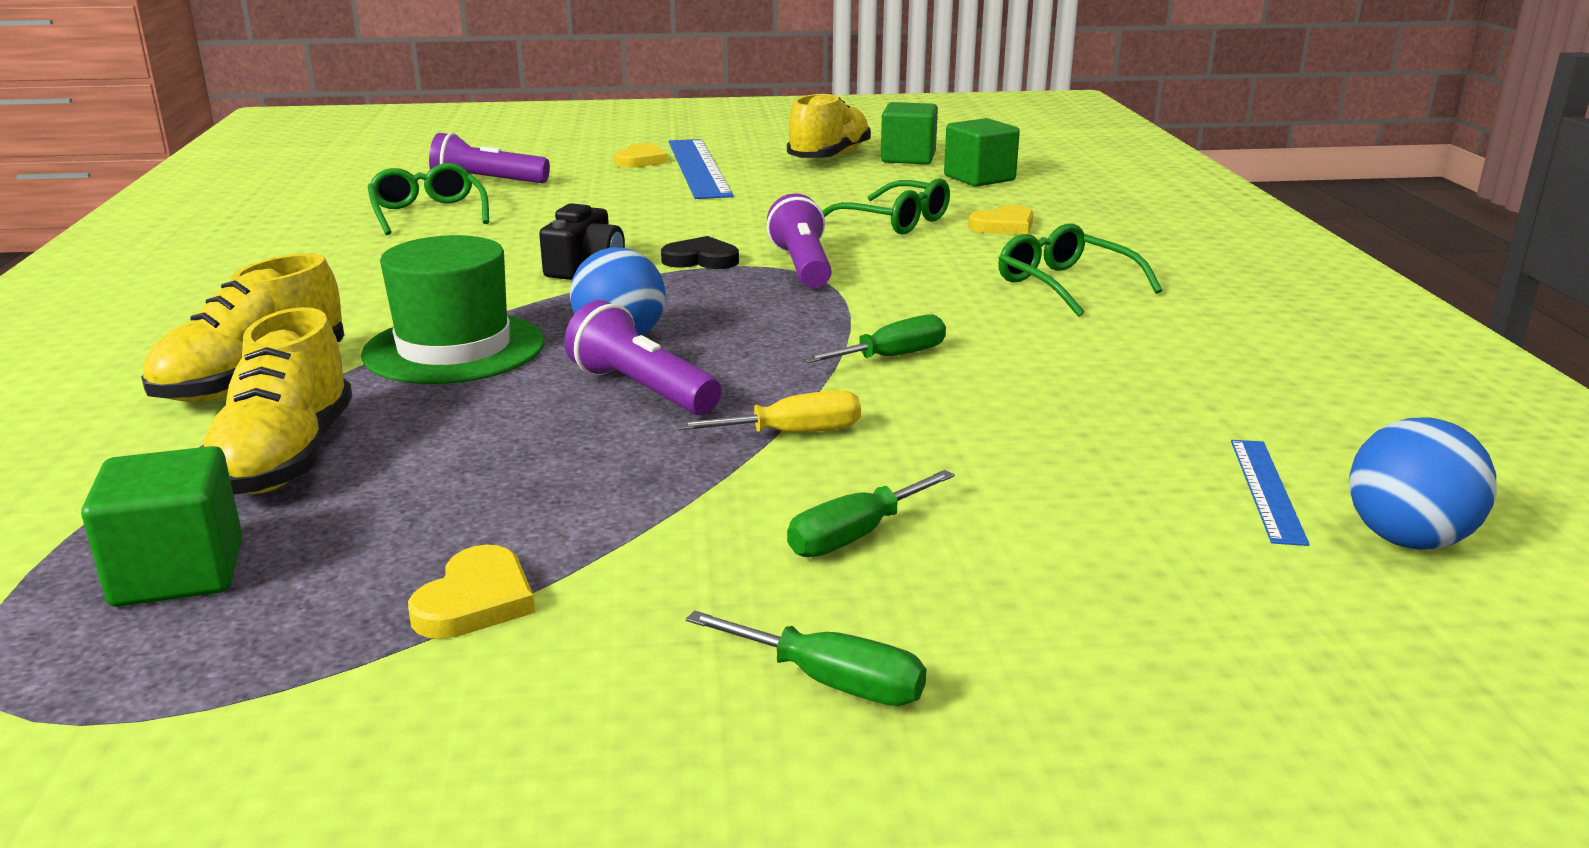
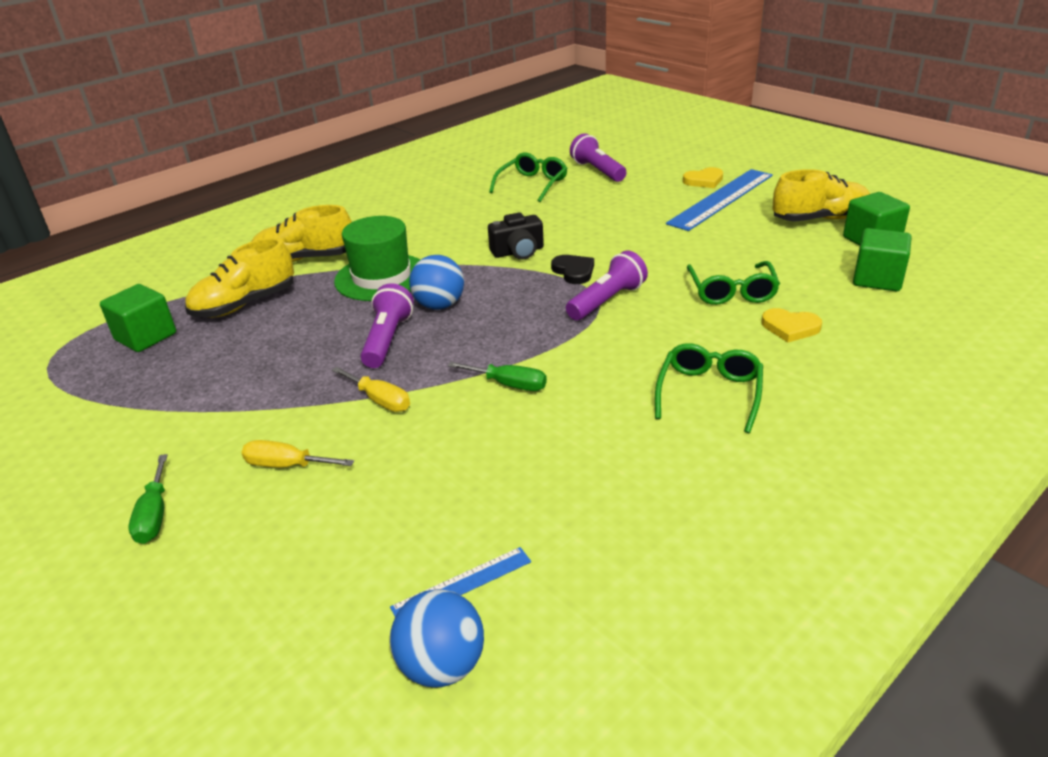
camera: 55 degrees right, 10 degrees up
(475, 601) = (165, 402): yellow heart -> none
(855, 536) = (287, 465): green screwdriver -> yellow screwdriver

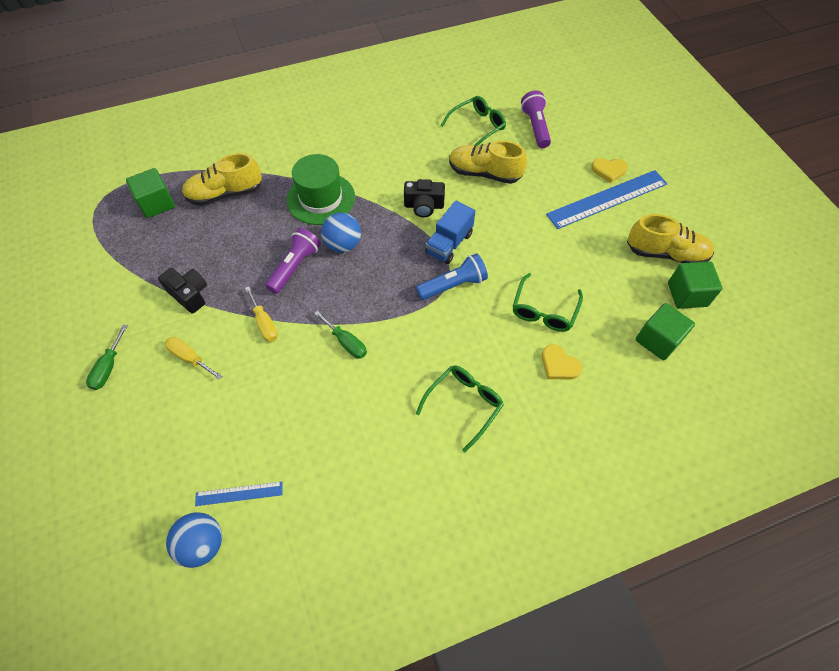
camera: 20 degrees right, 25 degrees up
(247, 405) = (189, 295): none -> black camera
(305, 259) = (281, 158): yellow shoe -> yellow shoe (484, 173)
(574, 271) = (449, 244): black heart -> blue truck
(607, 301) = (453, 285): purple flashlight -> blue flashlight

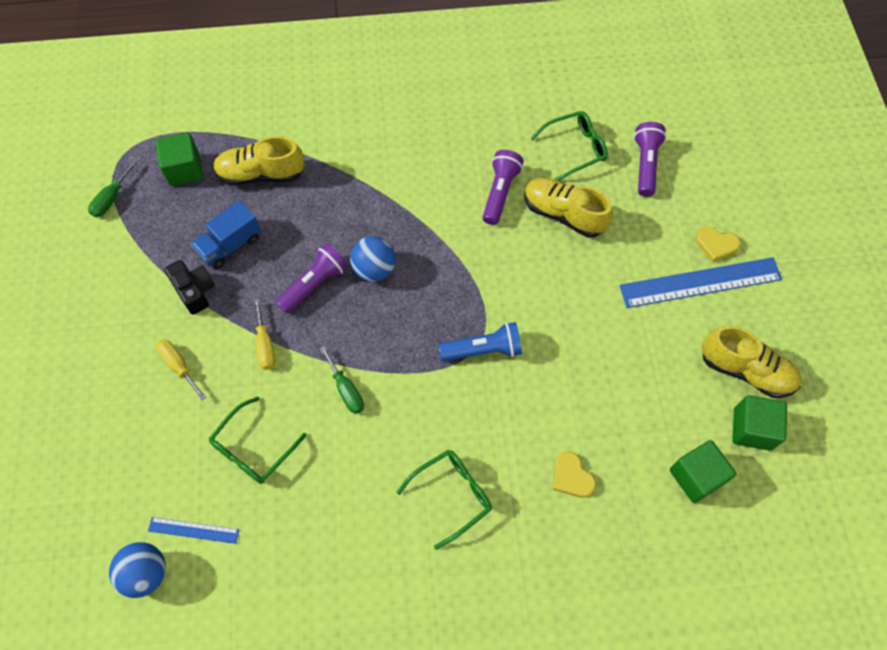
camera: 15 degrees right, 5 degrees up
(108, 367) = (95, 356): green screwdriver -> green screwdriver (111, 199)
(321, 198) = (365, 204): green hat -> none
(424, 206) = (479, 241): black camera -> none
(429, 168) = (500, 192): none -> purple flashlight
(449, 244) = (494, 297): blue truck -> blue truck (230, 245)
(544, 310) = (577, 406): green glasses -> green glasses (253, 448)

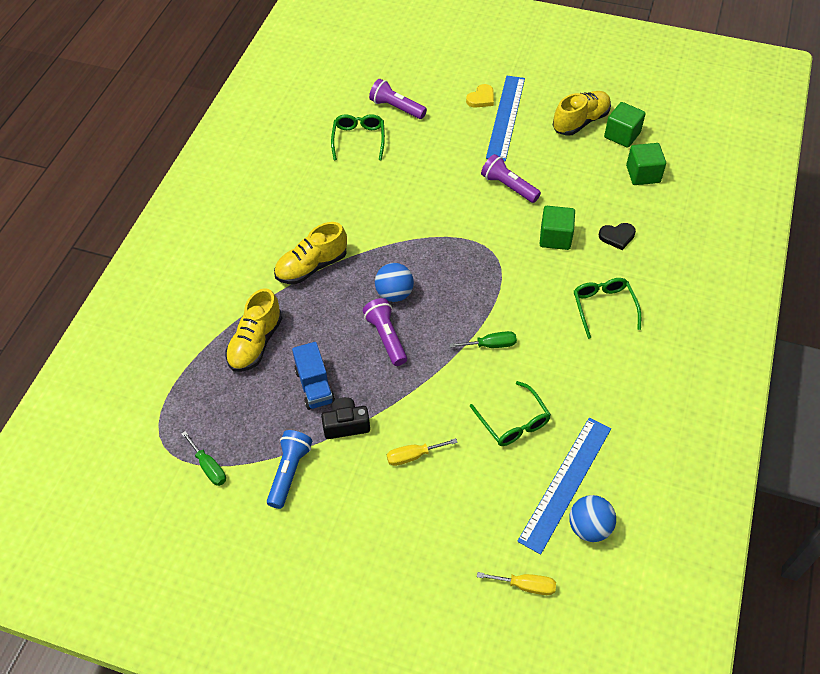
camera: 65 degrees left, 10 degrees down
(184, 170) = (214, 399): green cube -> green cube (555, 237)
(193, 530) = (566, 483): blue ruler -> blue ruler, size x2.04
(265, 345) = (425, 387): yellow screwdriver -> yellow screwdriver (525, 585)
(483, 350) = (498, 250): blue flashlight -> blue flashlight (289, 472)
(500, 192) = (370, 195): purple flashlight -> purple flashlight (508, 186)
(563, 214) = (411, 166): yellow shoe -> yellow shoe (311, 266)
(571, 477) = (617, 236): yellow heart -> black heart

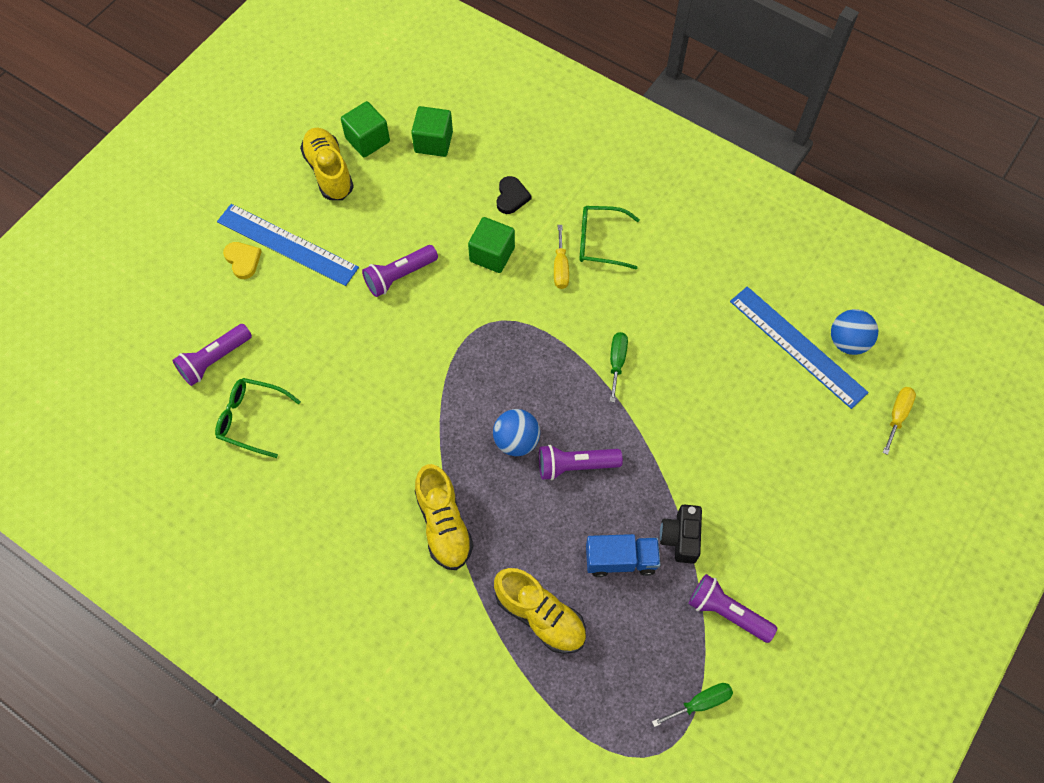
camera: 75 degrees left, 10 degrees up
(289, 472) = (727, 612): blue flashlight -> purple flashlight
(413, 456) = (735, 478): yellow screwdriver -> yellow screwdriver (560, 267)
(513, 421) = (717, 371): green glasses -> none

